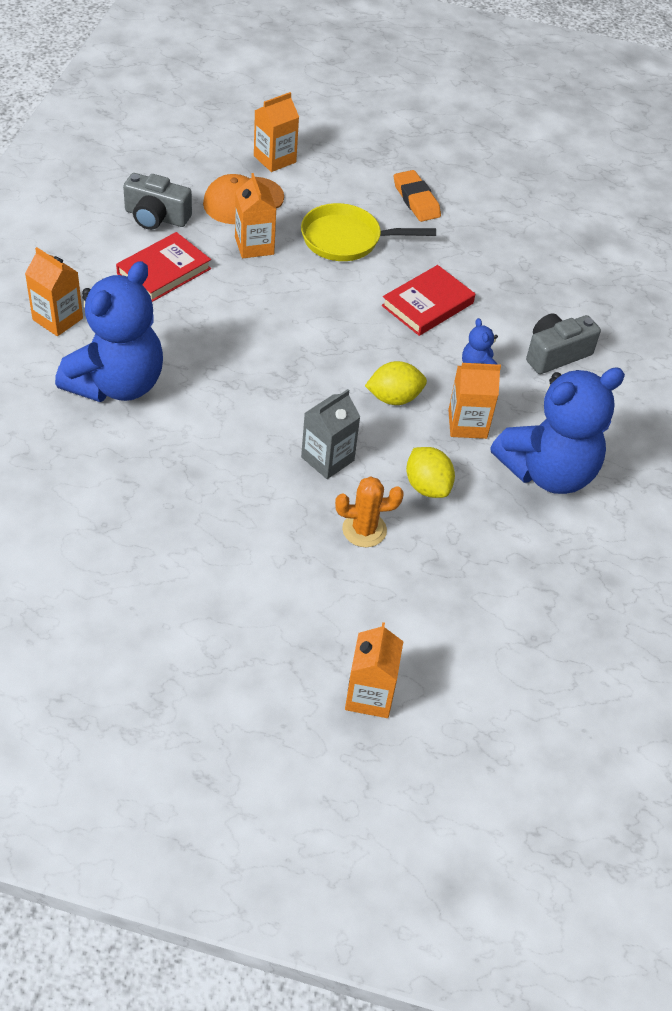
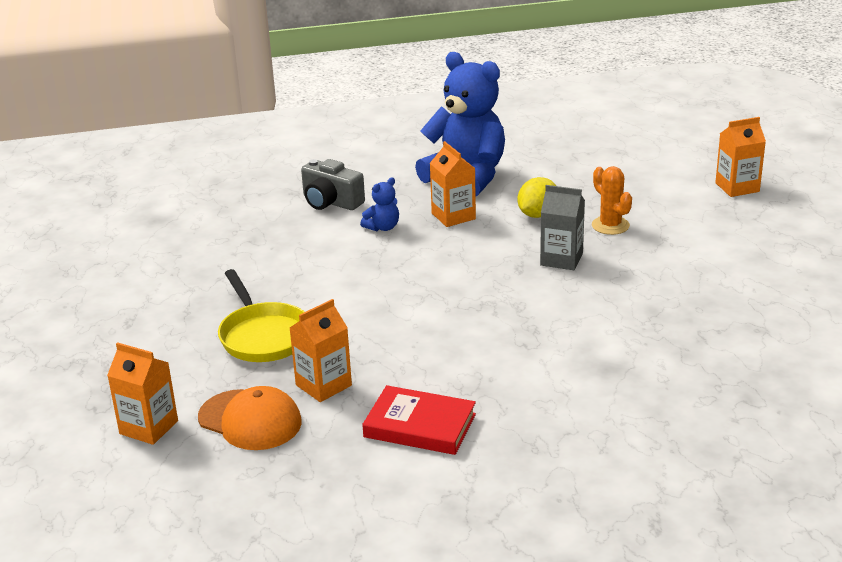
camera: 110 degrees left, 20 degrees down
(57, 319) = (564, 462): orange carton -> none
(117, 384) = (606, 387): blue teddy bear -> none
(156, 217) = (332, 469): grey camera -> none
(394, 398) = (460, 252): yellow lemon -> none
(416, 200) = (160, 317): orange eraser -> none
(427, 304) = (323, 269): red book -> none

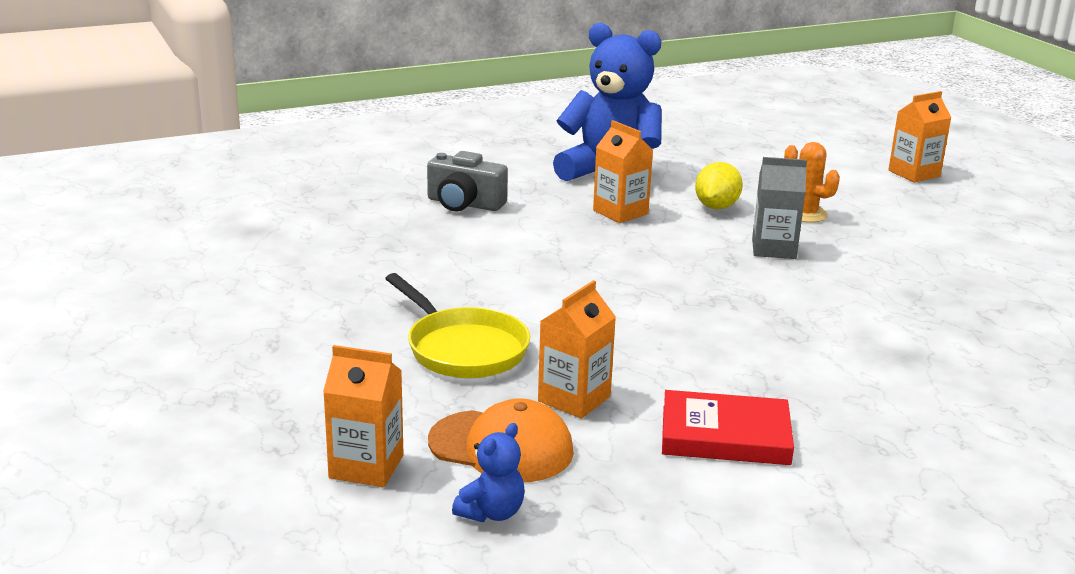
camera: 15 degrees left, 5 degrees down
(383, 227) = (543, 227): blue teddy bear -> blue teddy bear (491, 512)

